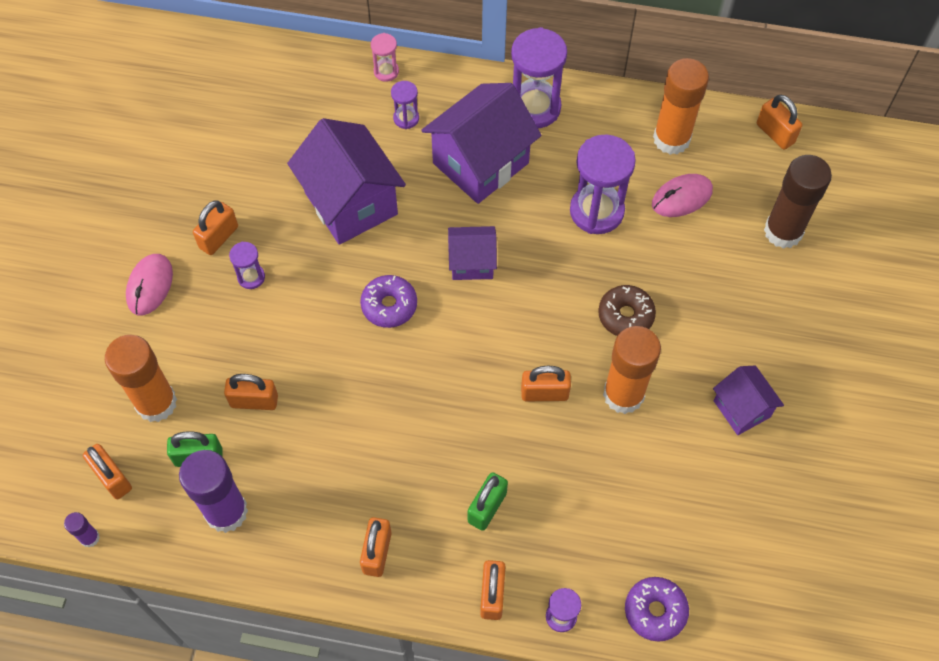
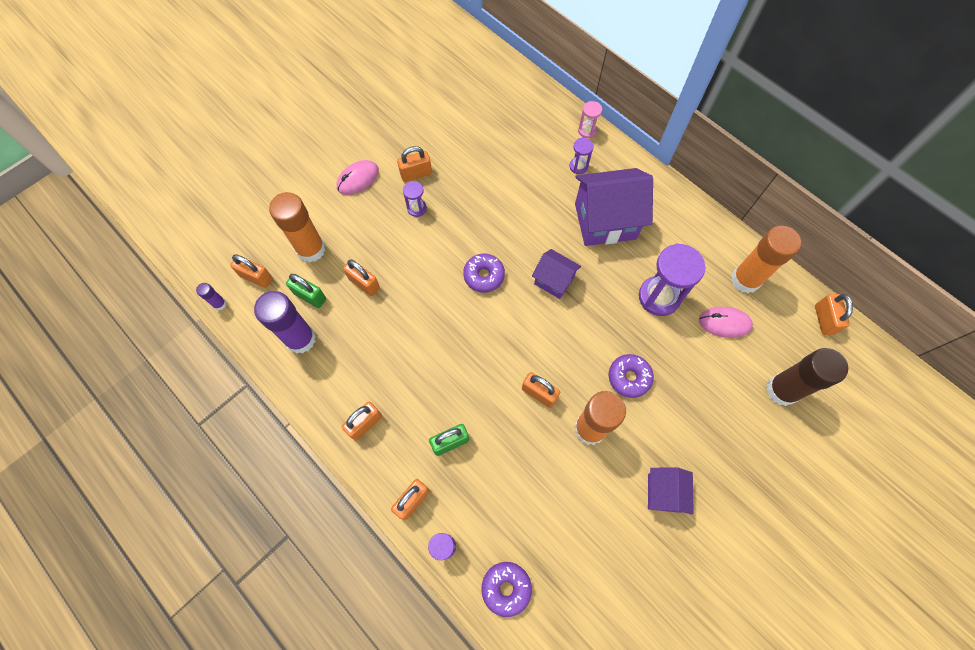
camera: 35 degrees right, 5 degrees up
(112, 478) = (256, 277): orange padlock -> orange padlock turned 60 degrees counterclockwise
(351, 203) = (507, 199): purple house -> none
(534, 107) = (666, 206): purple hourglass -> none
(625, 315) = (629, 377): brown donut -> purple donut

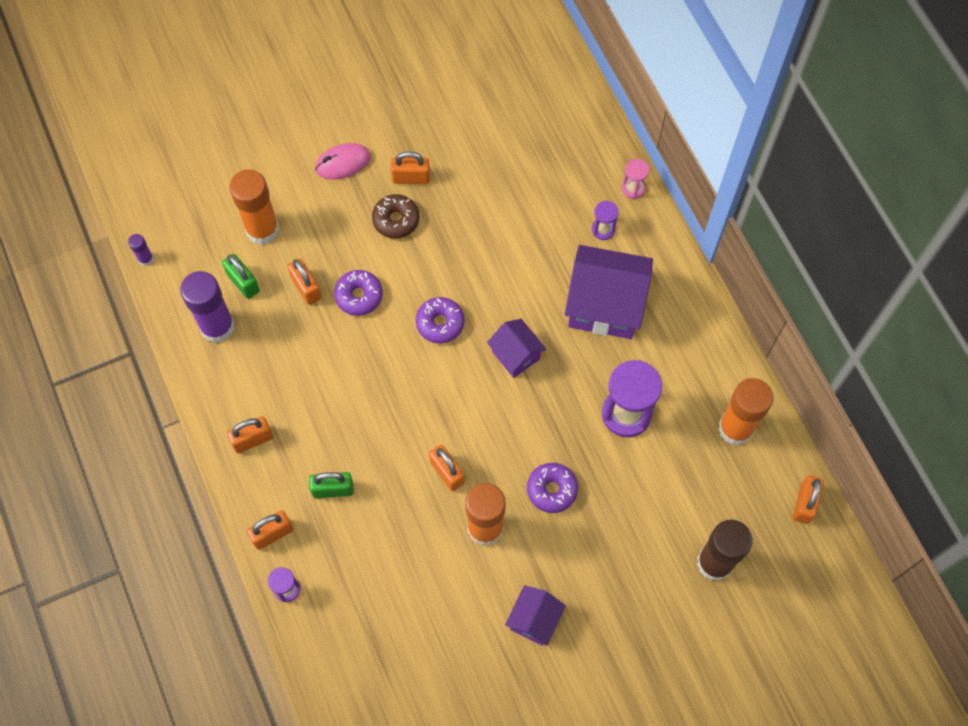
camera: 20 degrees right, 0 degrees up
(256, 277) = (194, 242): orange padlock -> none
(417, 208) = (396, 220): purple hourglass -> brown donut
(506, 588) = (333, 651): purple donut -> purple donut (359, 296)
(724, 323) = (687, 468): pink mouse -> none

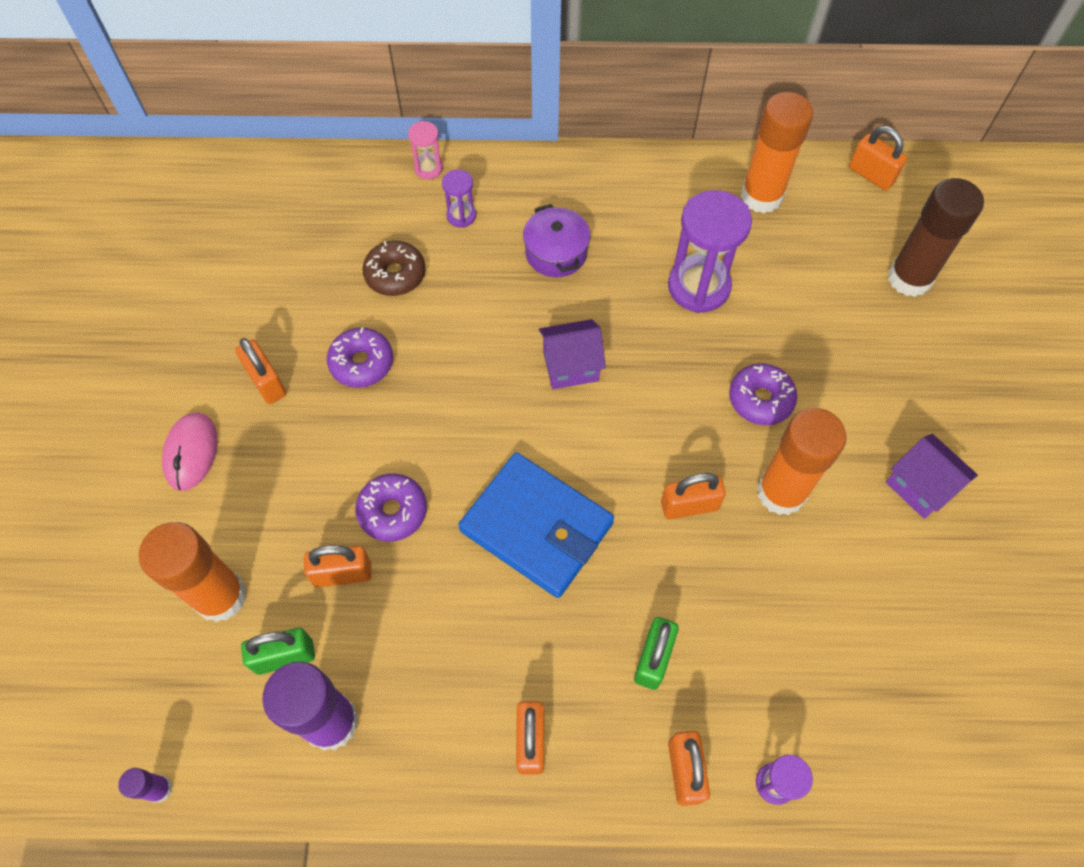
camera: 65 degrees left, 5 degrees down
(388, 384) = (536, 527): none -> blue wallet
(396, 220) = (313, 423): brown donut -> brown donut (395, 274)
(411, 178) = (266, 382): orange padlock -> orange padlock turned 60 degrees counterclockwise
(440, 323) = (484, 431): purple donut -> purple donut (362, 363)
(604, 306) = (556, 253): purple house -> purple pot

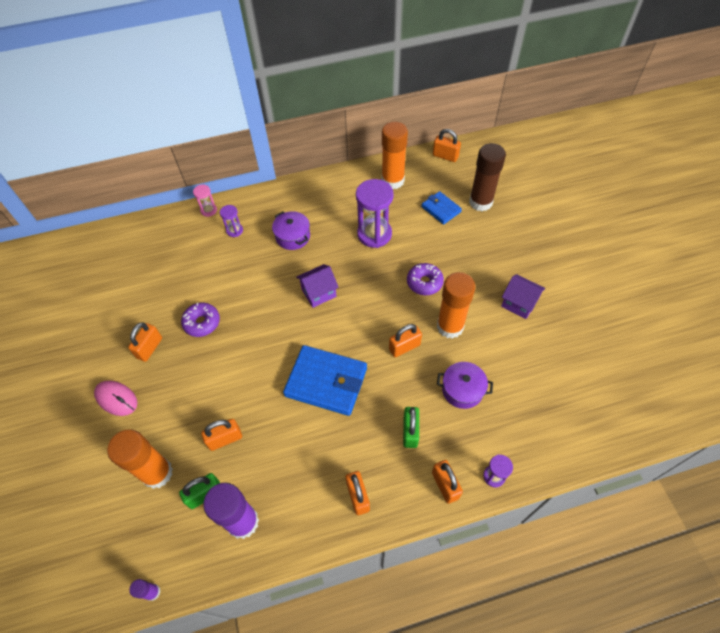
camera: 15 degrees left, 5 degrees down
(191, 453) = (116, 399): pink mouse -> pink mouse turned 45 degrees counterclockwise
(266, 382) = (150, 348): orange padlock -> orange padlock turned 75 degrees clockwise
(393, 511) = (243, 397): purple donut -> none
(395, 274) = (207, 271): brown donut -> none
(767, 613) = (462, 390): none -> purple pot
(832, 272) = (441, 209): none -> blue wallet

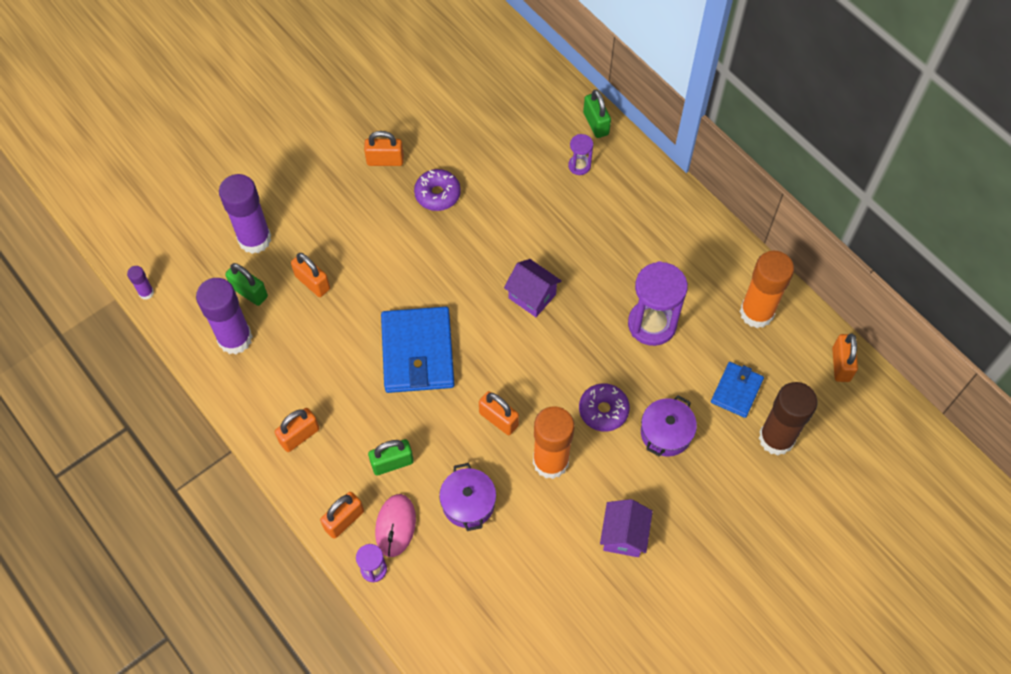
camera: 65 degrees right, 5 degrees up
(116, 399) = (316, 161): pink mouse -> pink mouse (395, 526)
(157, 473) = (254, 239): orange glue stick -> purple glue stick
(208, 210) = (596, 123): pink hourglass -> green padlock
(293, 236) = (601, 232): purple pot -> purple pot (666, 433)

